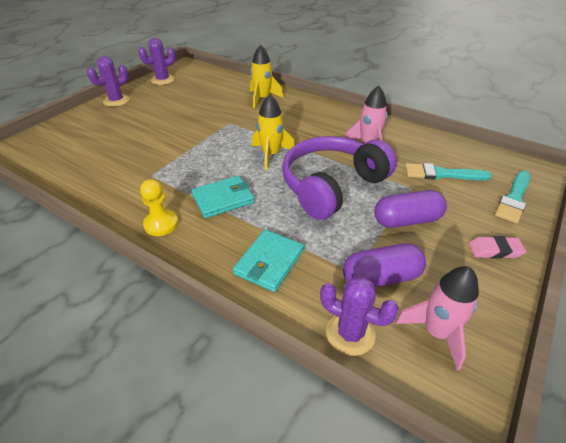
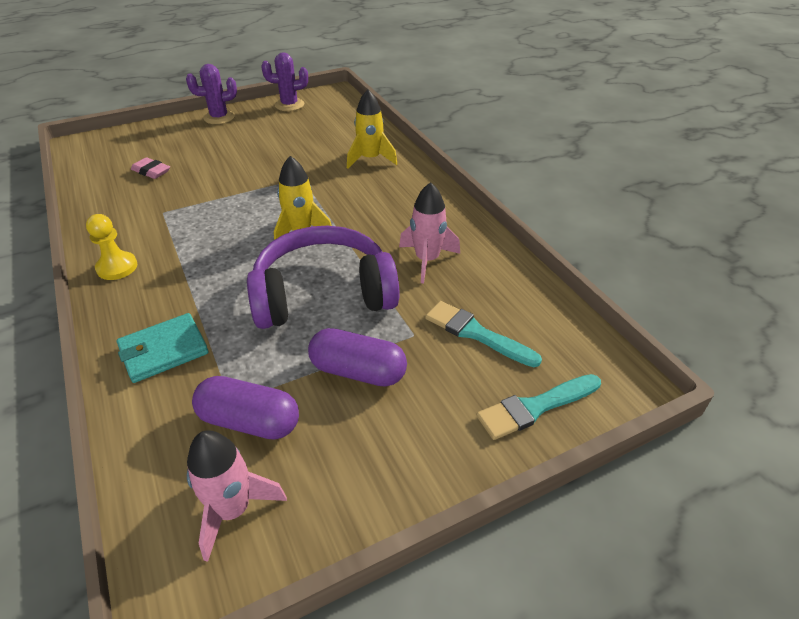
camera: 30 degrees right, 0 degrees up
(223, 199) = (198, 264): turquoise wallet -> none
(350, 333) = (150, 461): purple cactus -> none
(495, 250) = (420, 458): pink eraser -> pink eraser (151, 171)

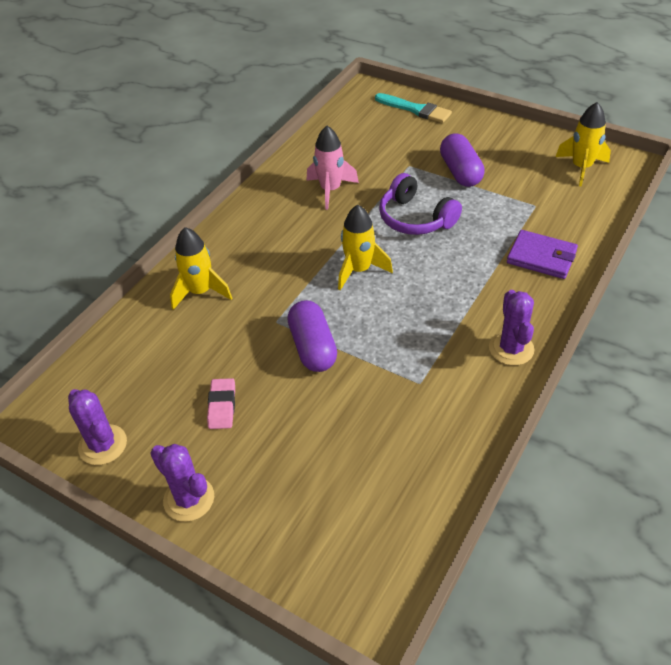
camera: 120 degrees left, 5 degrees up
(117, 267) = (511, 348): yellow pawn -> purple cactus
(151, 171) = (366, 457): pink eraser -> pink eraser (222, 406)
(163, 350) = (541, 257): turquoise wallet -> purple wallet
(233, 510) = (581, 168): pink rocket -> yellow rocket
(249, 421) = (537, 191): purple capsule -> purple capsule (313, 347)
(323, 294) = (415, 218): purple headphones -> purple headphones, size x0.65
(476, 333) = (382, 144): turquoise brush -> none

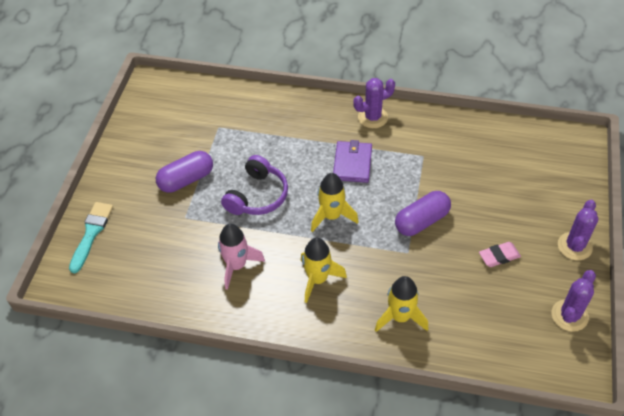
camera: 110 degrees left, 5 degrees up
(541, 257) = (278, 115): purple wallet -> purple wallet (352, 163)
(581, 168) = (163, 107): yellow rocket -> yellow rocket (317, 279)

